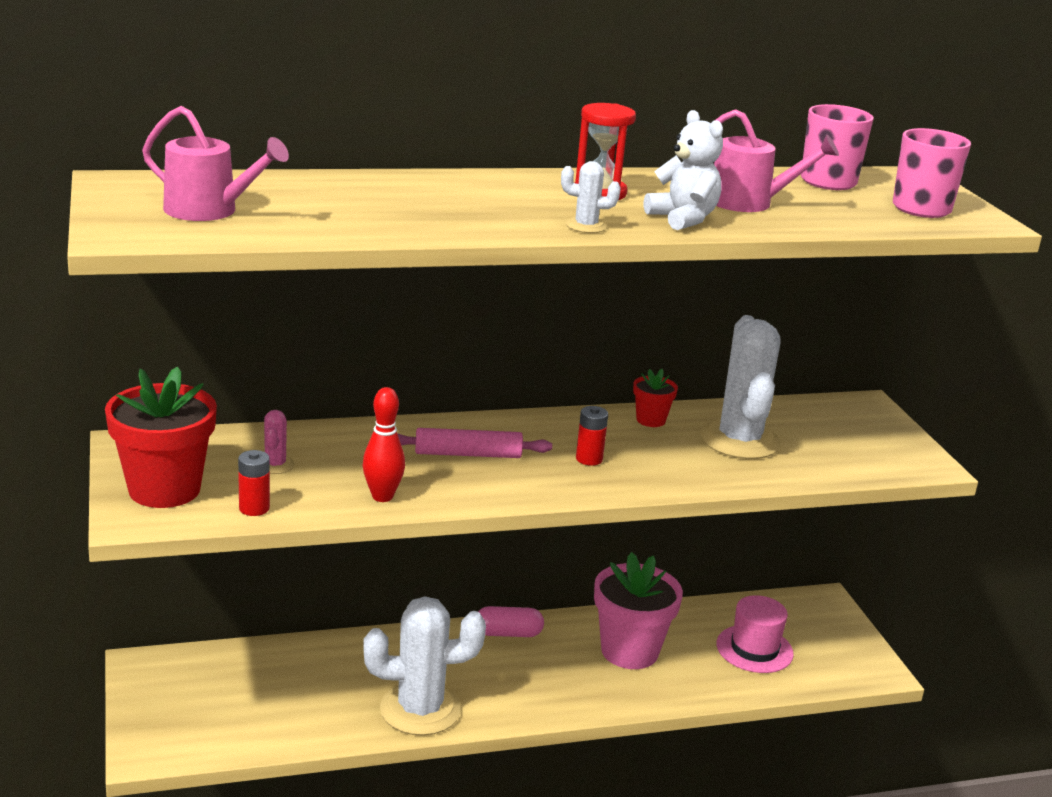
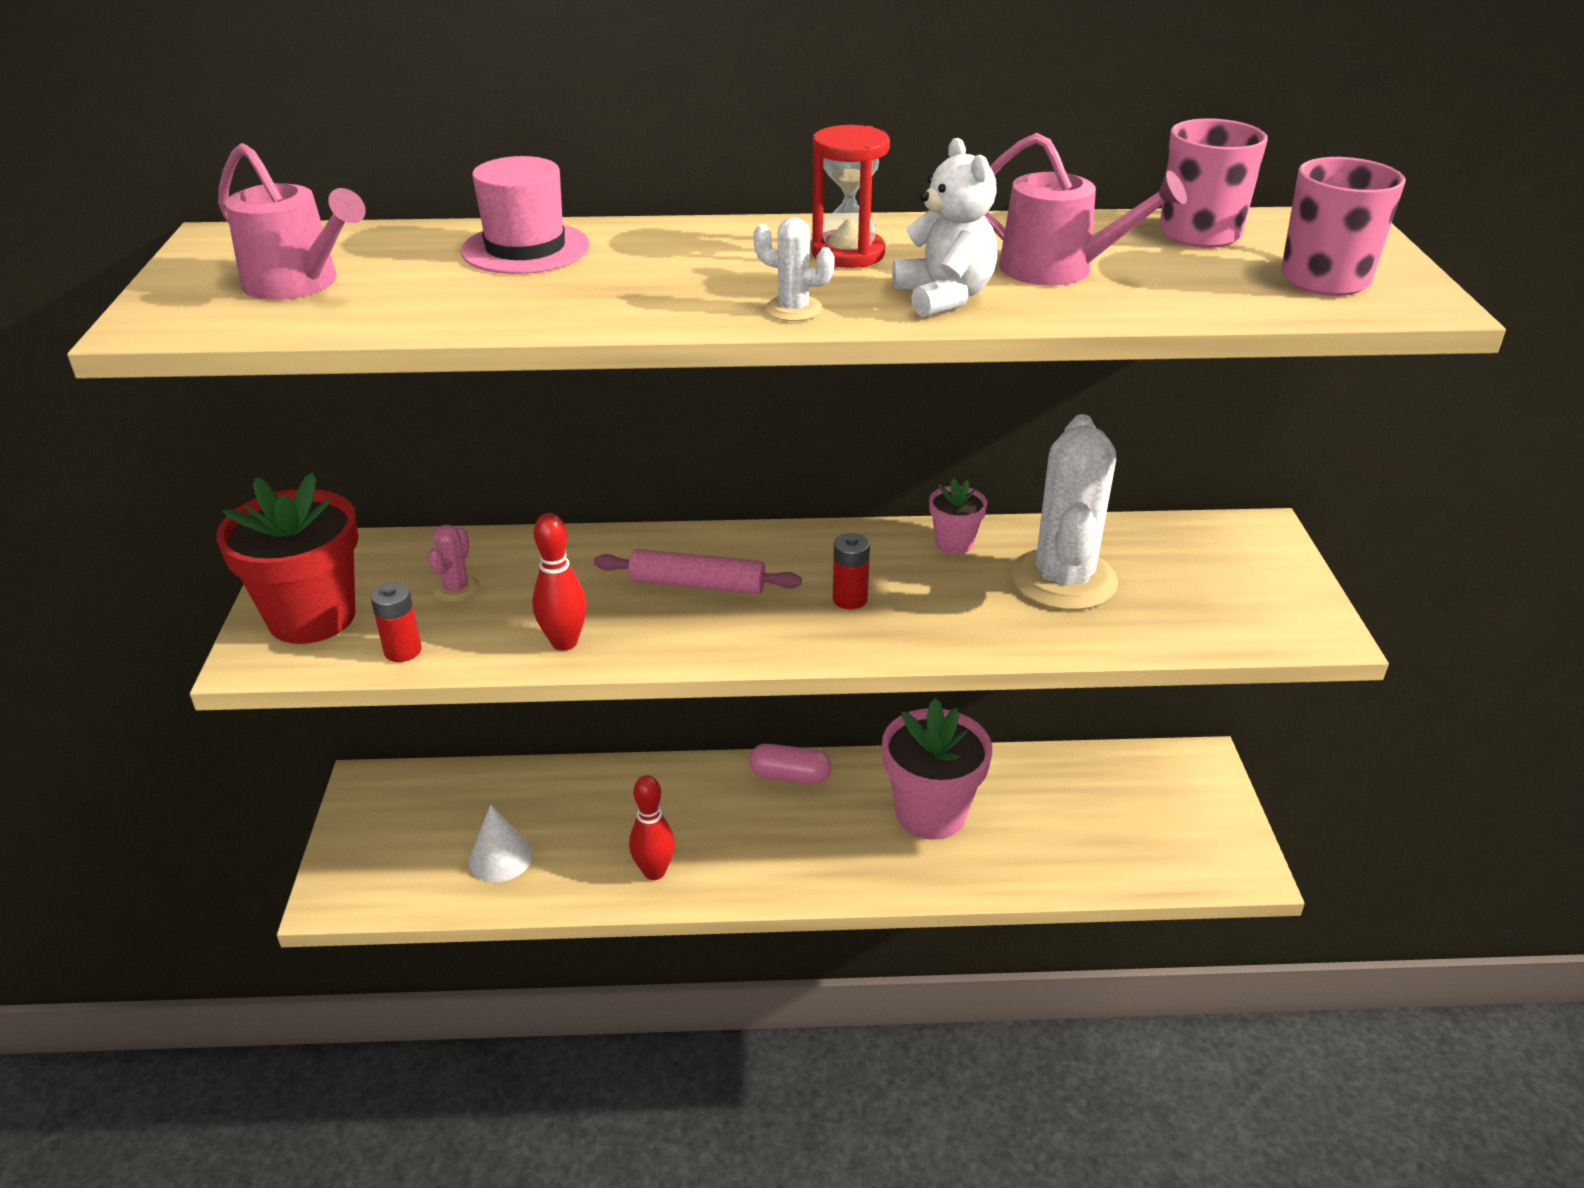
camera: 15 degrees right, 10 degrees up
(285, 710) = (500, 857): none -> white cone
(420, 709) = (654, 871): white cactus -> red bowling pin
(651, 420) = (954, 543): red flower pot -> pink flower pot
(754, 649) = (1091, 824): pink hat -> pink hat (525, 248)

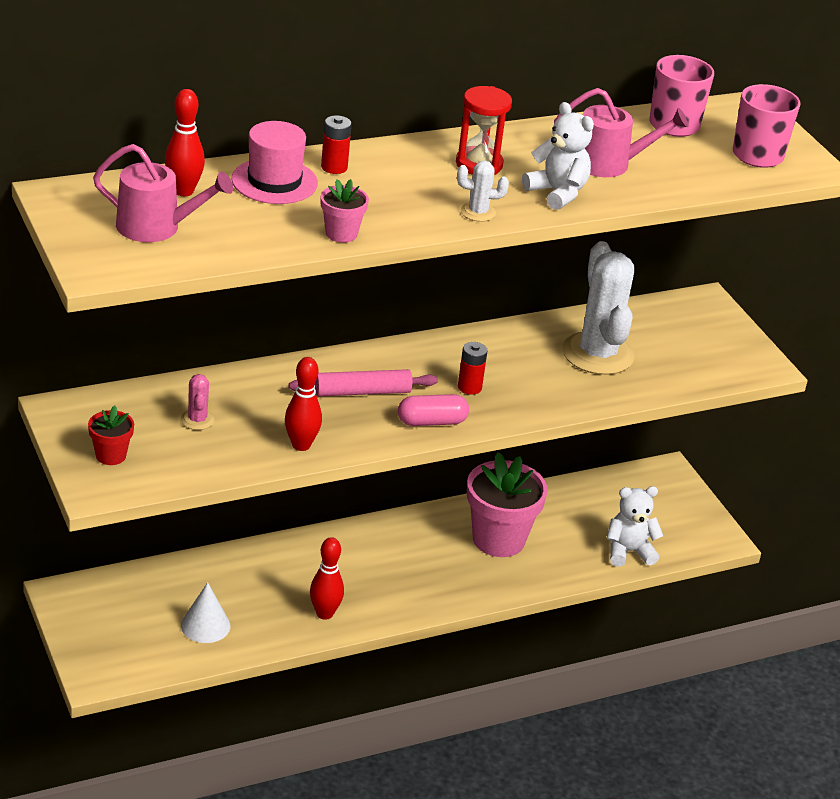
camera: 25 degrees left, 0 degrees up
(312, 617) = (111, 455): red flower pot -> red flower pot, size x0.48
(387, 248) = (183, 191): none -> red bowling pin
(403, 651) = (195, 468): red battery -> red battery (334, 167)
(790, 776) = (386, 531): pink capsule -> pink capsule (431, 422)
(954, 543) = (515, 338): pink flower pot -> pink flower pot (341, 234)
(1104, 864) = (628, 552): none -> white teddy bear

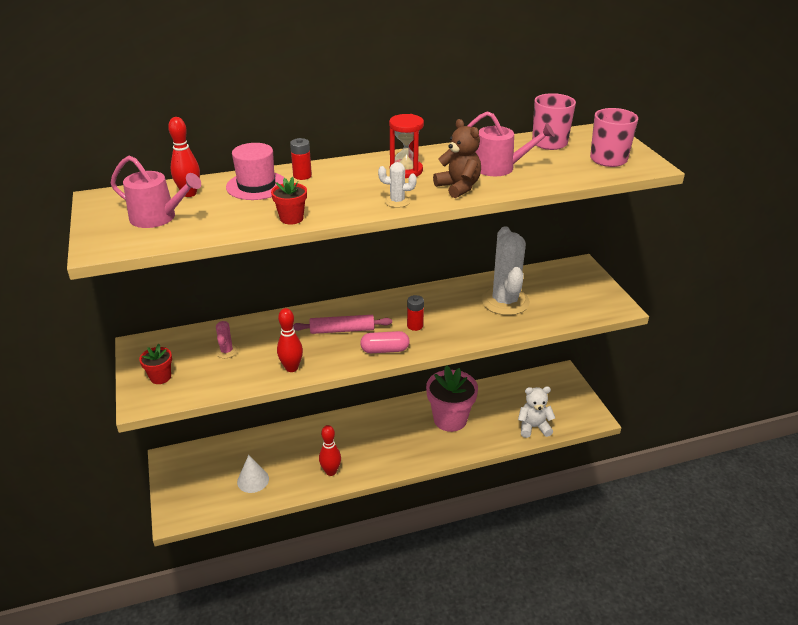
camera: 10 degrees right, 0 degrees up
(341, 234) = (291, 218): pink flower pot -> red flower pot
(557, 193) = (458, 187): white teddy bear -> brown teddy bear

